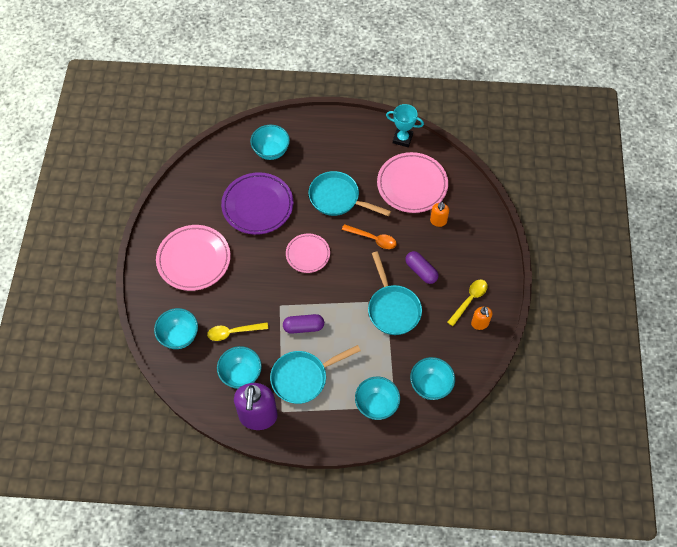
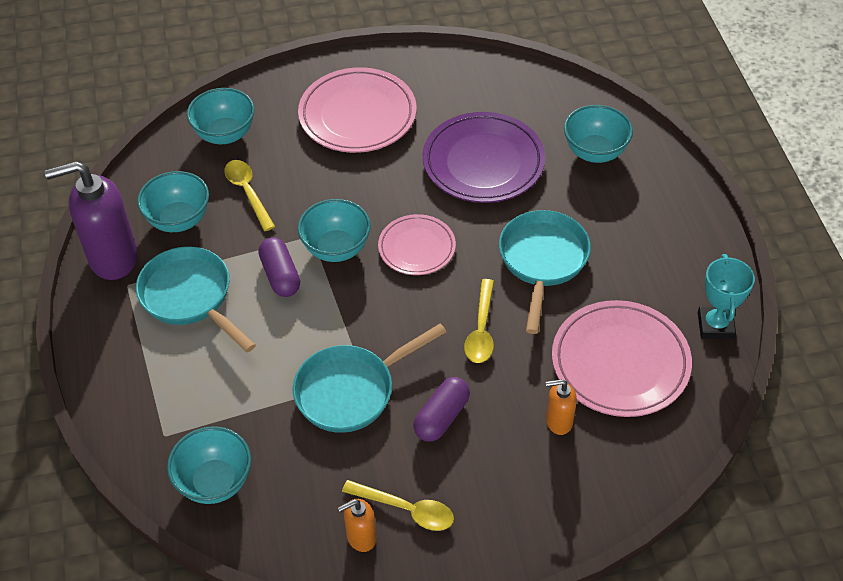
camera: 75 degrees right, 10 degrees down
(373, 239) = (481, 330): orange spoon -> yellow spoon
(376, 405) = (162, 408): turquoise bowl -> turquoise bowl (336, 248)

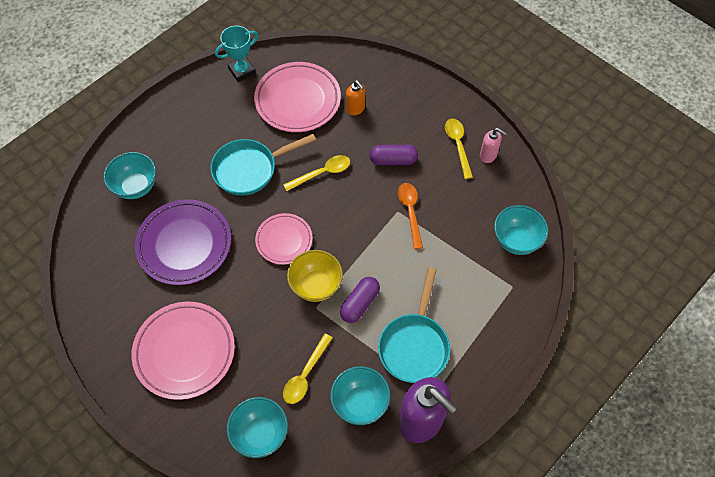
camera: 125 degrees left, 10 degrees up
(336, 248) = (316, 285): turquoise bowl -> yellow bowl
(351, 390) = (410, 212): turquoise pan -> orange spoon
(361, 537) = (488, 155): orange soap dispenser -> pink soap dispenser

